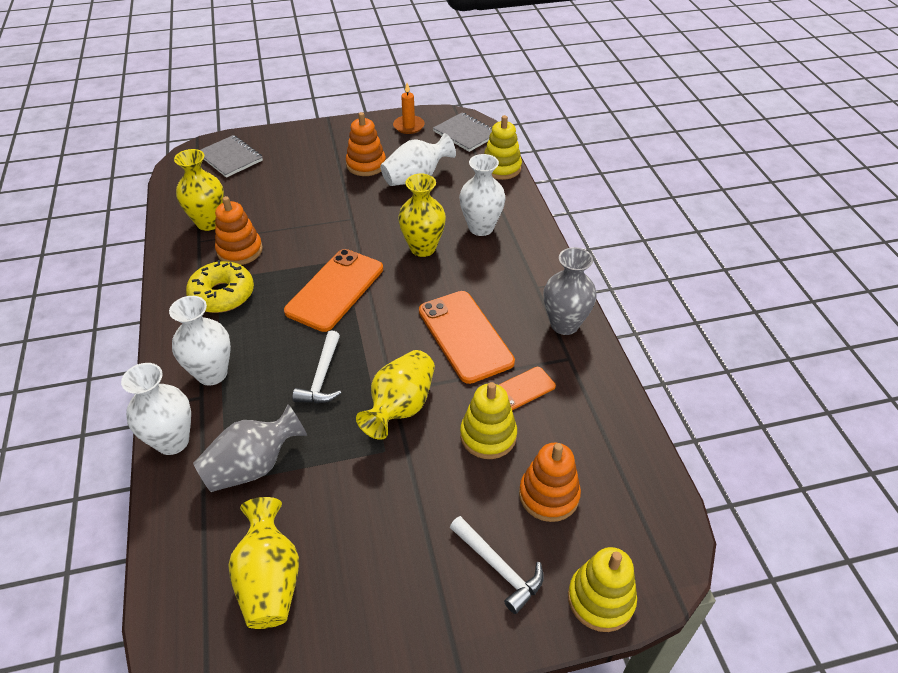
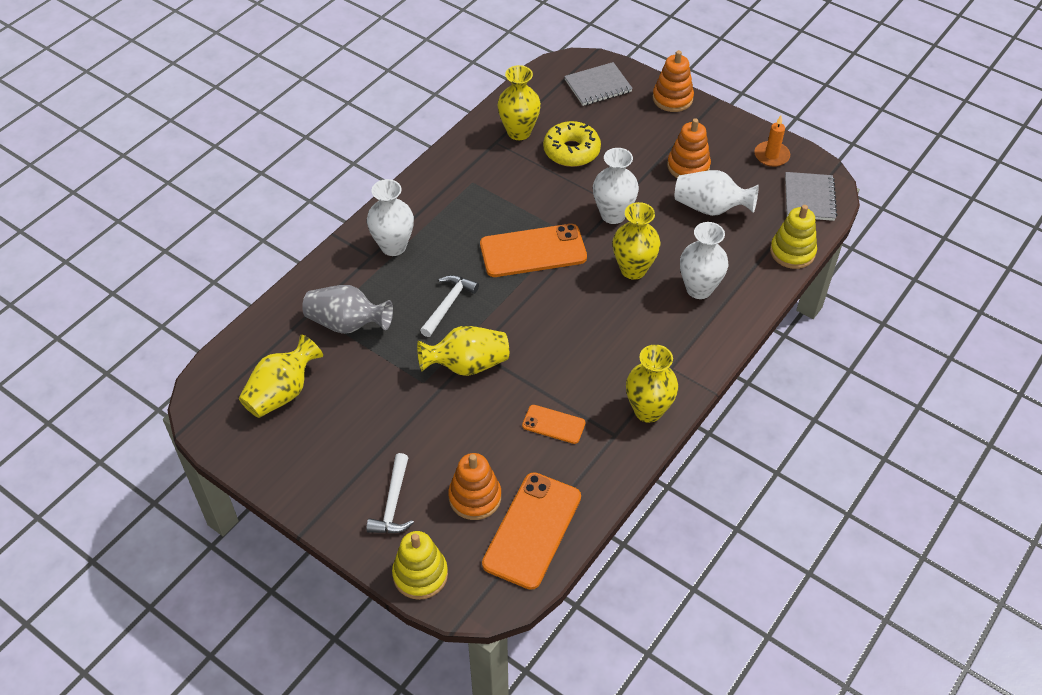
camera: 50 degrees right, 5 degrees up
(172, 441) = (326, 270): white vase -> white vase (613, 215)
(222, 295) = (462, 196): yellow donut -> yellow donut (571, 151)
(230, 158) = (598, 86): grey notebook -> grey notebook turned 60 degrees clockwise
(240, 250) = (511, 171): orange stacking toy -> orange stacking toy (672, 98)
(322, 377) = (448, 304): white hammer -> white hammer turned 150 degrees clockwise
(465, 336) = (569, 357): orange phone -> orange phone (532, 530)
(488, 436) = (491, 431): yellow stacking toy -> none
(564, 324) = (648, 411): grey vase -> yellow vase

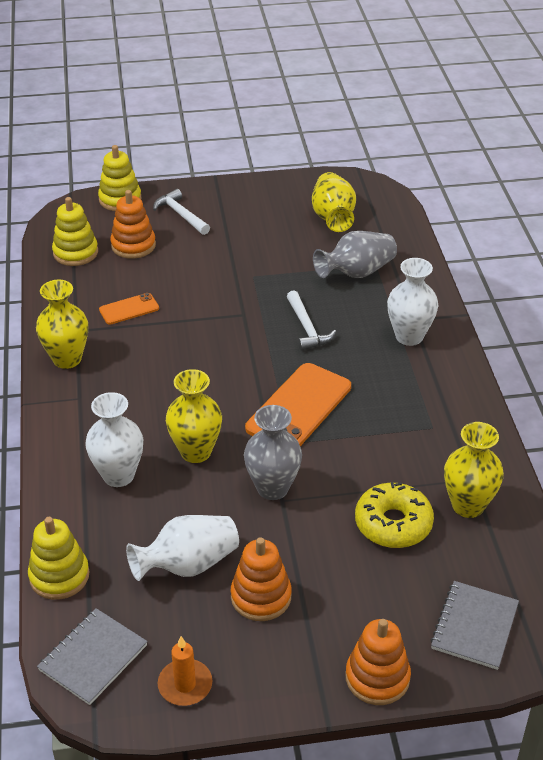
camera: 135 degrees right, 10 degrees down
(467, 365) = (237, 303): yellow vase -> none
(532, 530) = (75, 253): orange phone -> yellow stacking toy
(613, 215) = (273, 488): white vase -> grey vase
(809, 198) = (93, 658): grey notebook -> grey notebook turned 75 degrees clockwise

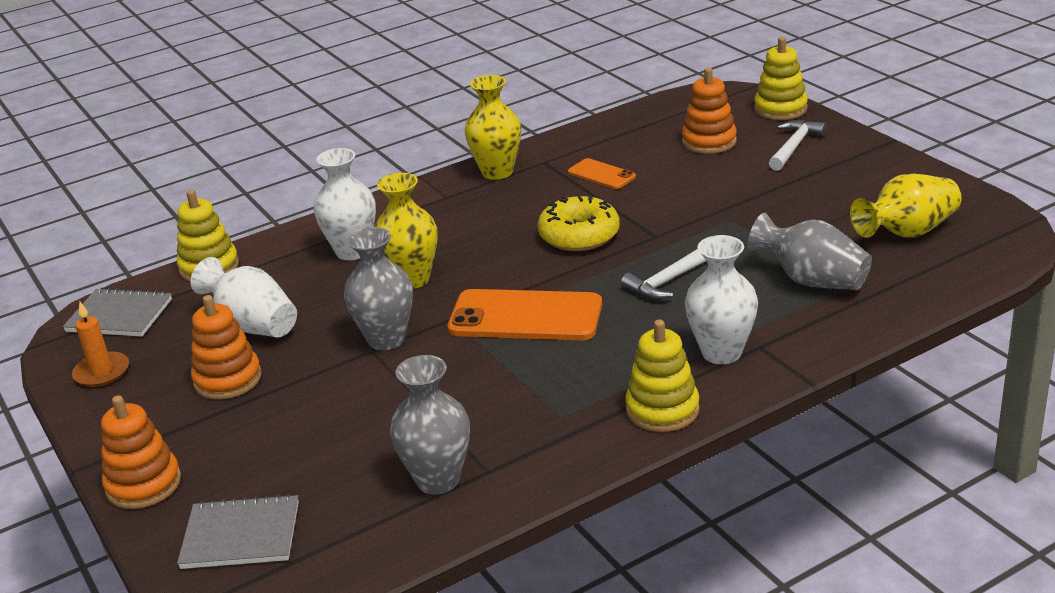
camera: 70 degrees right, 10 degrees down
(75, 253) = (664, 120): yellow stacking toy -> yellow stacking toy (662, 409)
(393, 524) = (376, 432): yellow donut -> yellow donut (579, 235)
(468, 505) = (438, 480): yellow vase -> grey vase

